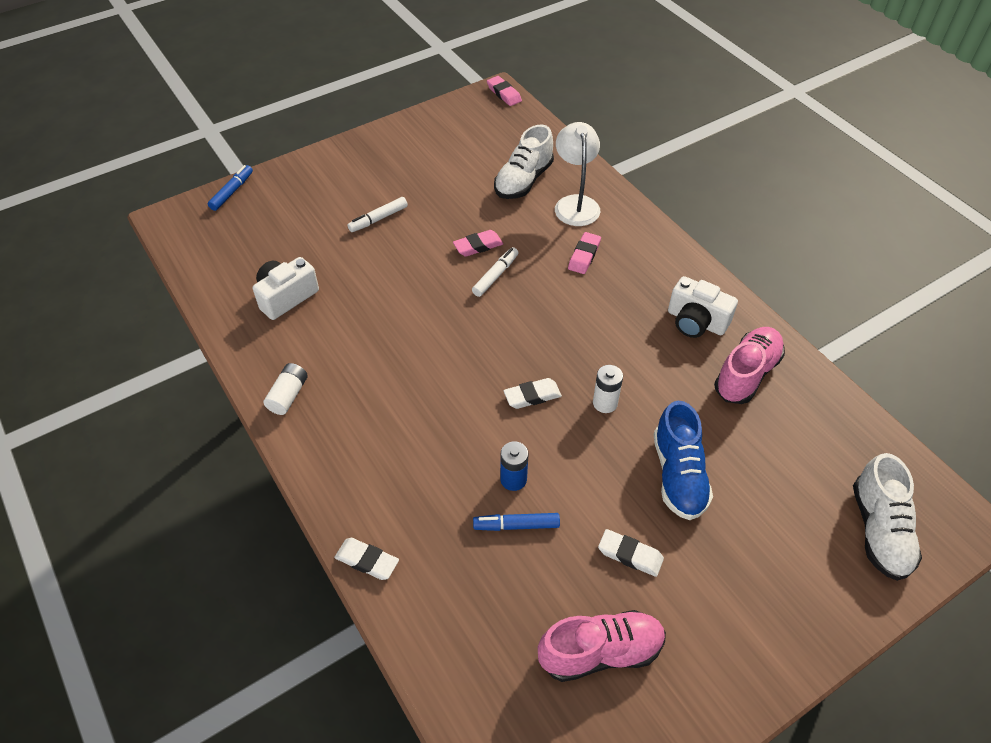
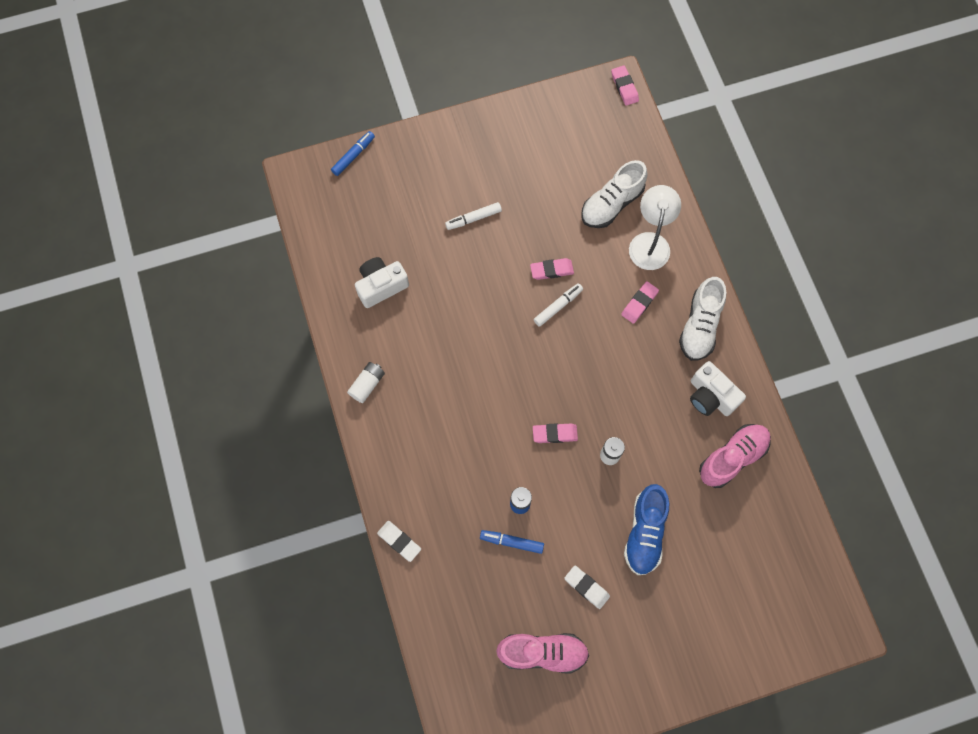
camera: 15 degrees right, 20 degrees up
(532, 396) = (555, 434): white eraser -> pink eraser
(879, 530) = (777, 618): white shoe -> white shoe (700, 326)

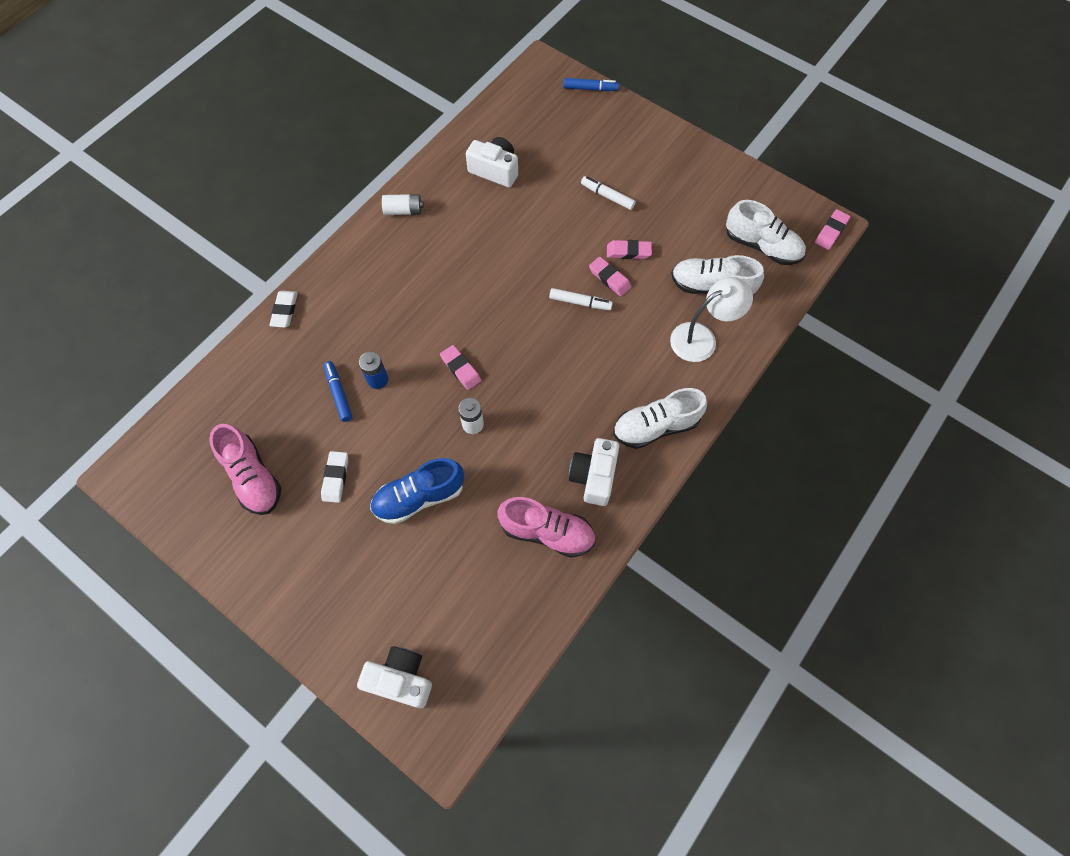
camera: 55 degrees right, 5 degrees down
(602, 143) = (762, 246): none -> white shoe
(639, 303) = (636, 363): pink eraser -> pink eraser (628, 252)
(778, 631) = (400, 679): none -> white camera

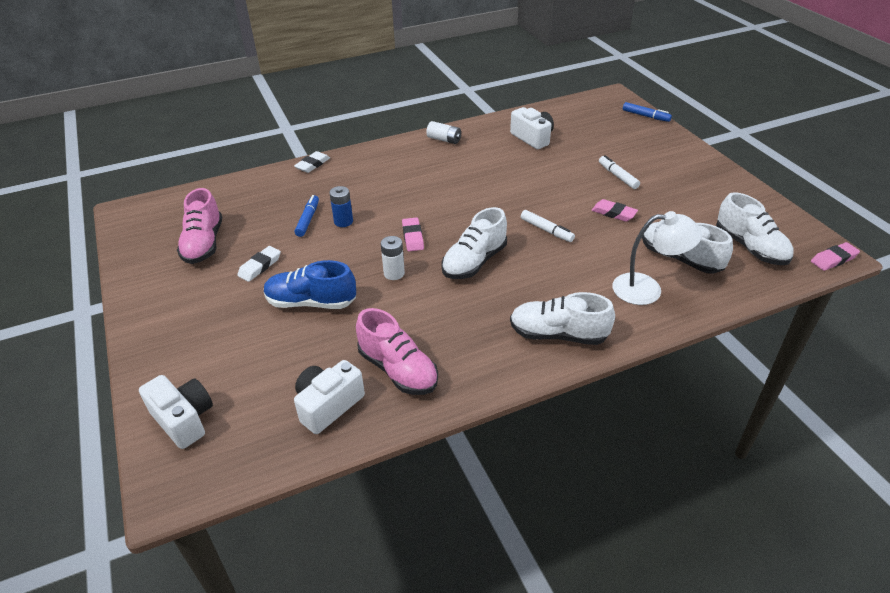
camera: 30 degrees right, 25 degrees down
(537, 374) = (474, 262): none -> white shoe
(594, 476) = (472, 347): white camera -> white camera (328, 405)
(609, 278) = (584, 224): pink eraser -> none

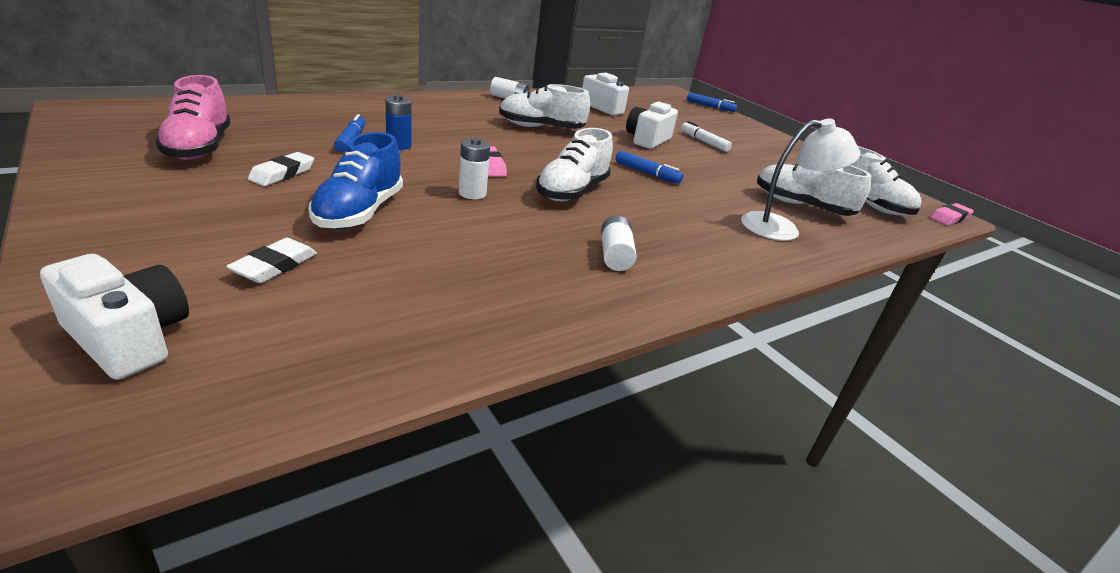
camera: 15 degrees left, 10 degrees down
(311, 302) = (359, 212): blue shoe -> blue shoe turned 75 degrees counterclockwise
(312, 165) = (355, 99): white eraser -> white eraser (275, 266)
(328, 405) = (394, 325): white camera -> white camera (647, 140)
(398, 370) = (497, 287): pink shoe -> none
(491, 332) = (615, 255): none -> white battery
(546, 230) = (647, 173): white marker -> blue marker
(558, 334) = (699, 262): white shoe -> white shoe (541, 128)
(613, 213) = (713, 167): pink eraser -> none

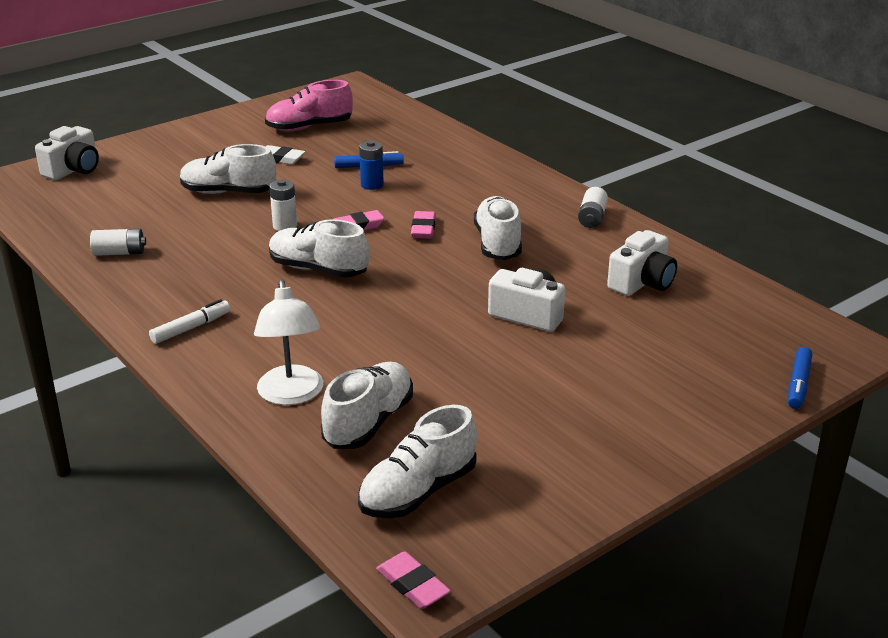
camera: 90 degrees right, 0 degrees up
(275, 266) = (146, 183): white eraser -> none
(359, 212) = (228, 192): blue shoe -> white shoe
(505, 143) = (423, 229): none -> pink eraser
(615, 255) = (194, 293): white battery -> white battery (119, 253)
(647, 173) = (401, 312): blue marker -> none
(704, 142) = (570, 362): white marker -> white marker (191, 328)

